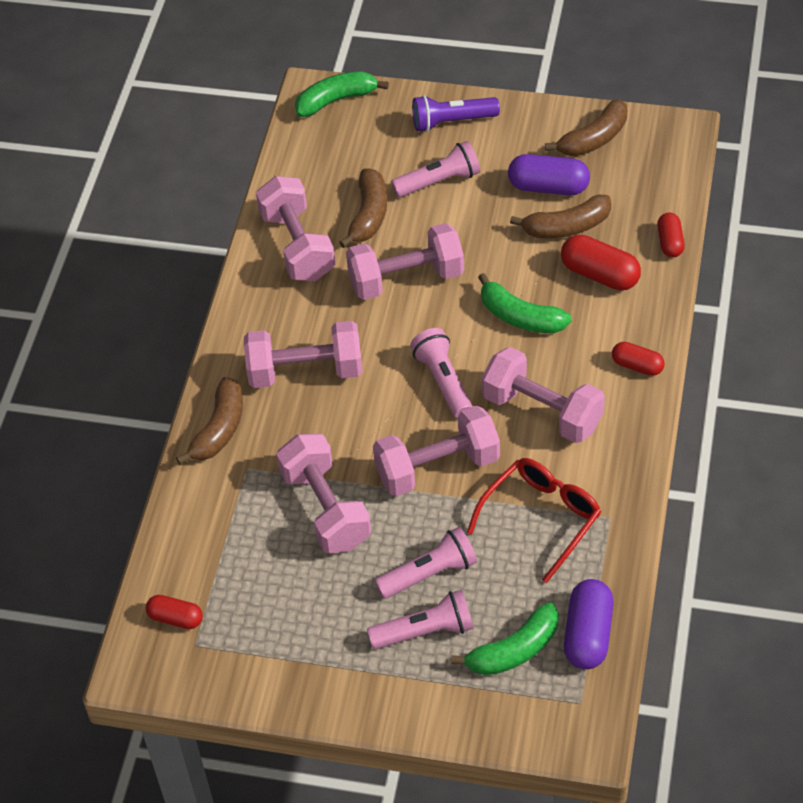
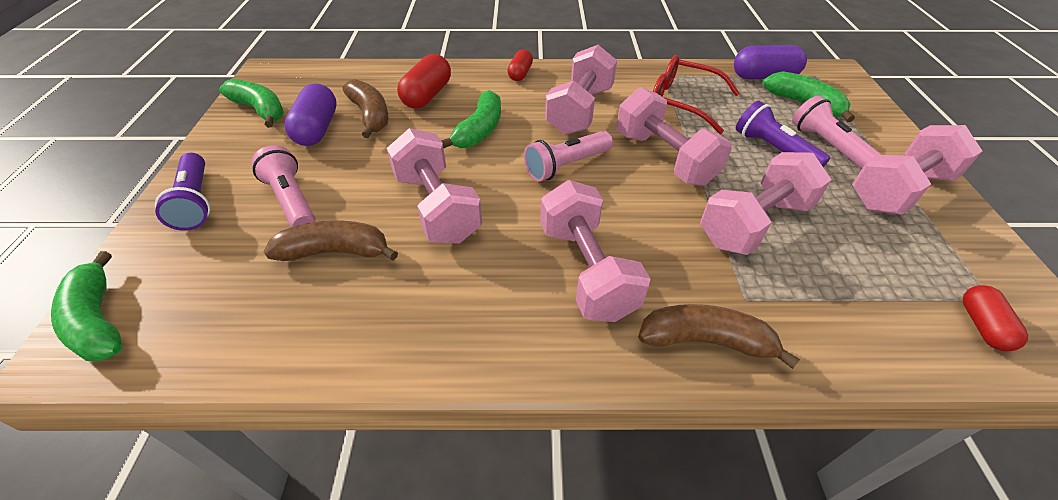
camera: 105 degrees left, 5 degrees down
(297, 246) = (383, 315): pink dumbbell -> pink dumbbell (899, 190)
(429, 573) = (773, 150): pink flashlight -> purple flashlight
(593, 139) = (260, 110): brown banana -> green banana
(670, 242) = (392, 68): red capsule -> none

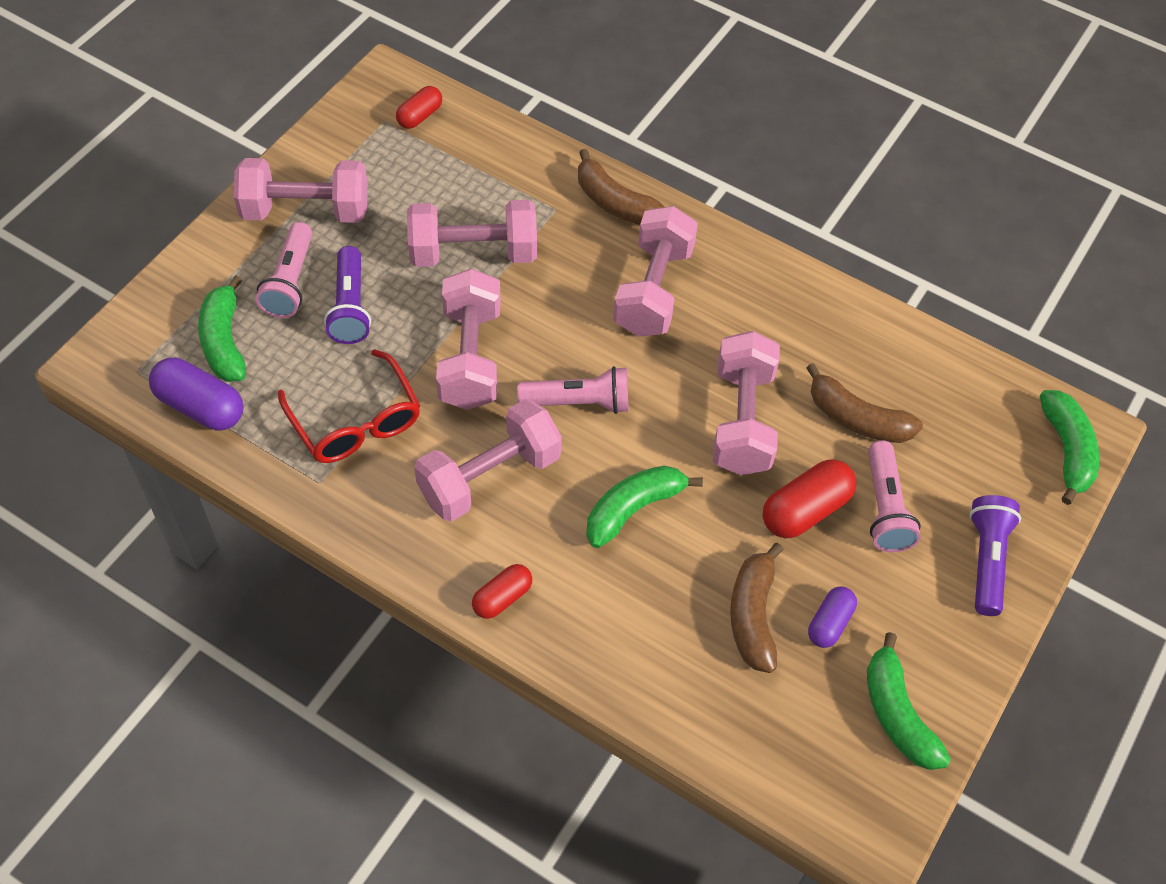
camera: 150 degrees left, 10 degrees up
(317, 129) = (829, 623): purple capsule -> purple capsule, size x0.62
(427, 95) = (659, 619): red capsule -> red capsule (805, 510)

